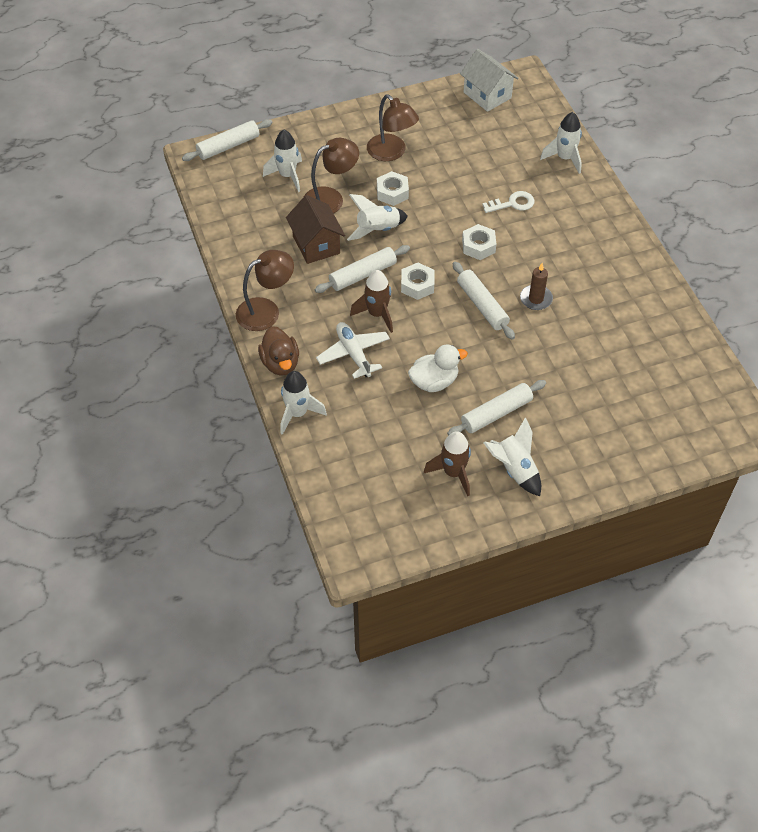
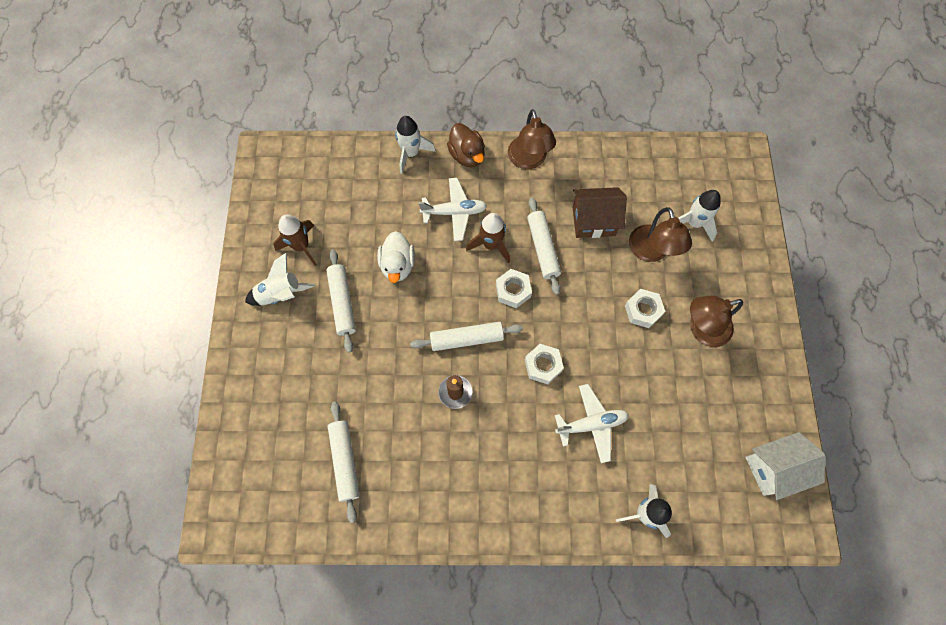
camera: 110 degrees right, 15 degrees up
(228, 146) = (750, 184): white rolling pin -> white rolling pin (345, 461)
(280, 363) = (467, 155): brown duck -> brown duck turned 120 degrees counterclockwise
(377, 230) = (595, 280): white rocket -> none
(512, 203) = (591, 424): white key -> white plane

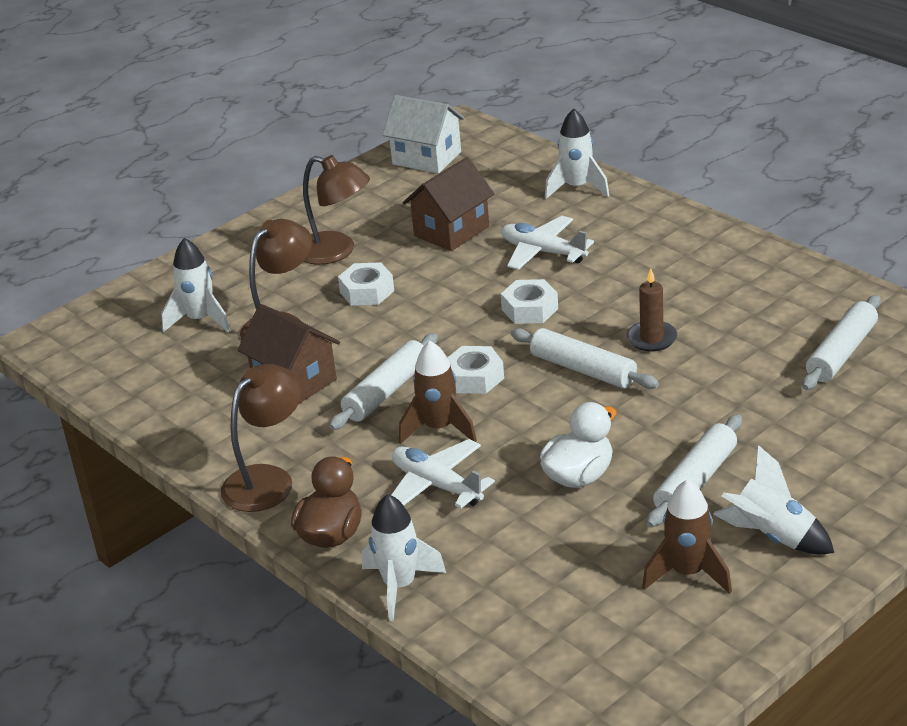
camera: 130 degrees left, 35 degrees down
(664, 401) = (451, 231): none -> brown house

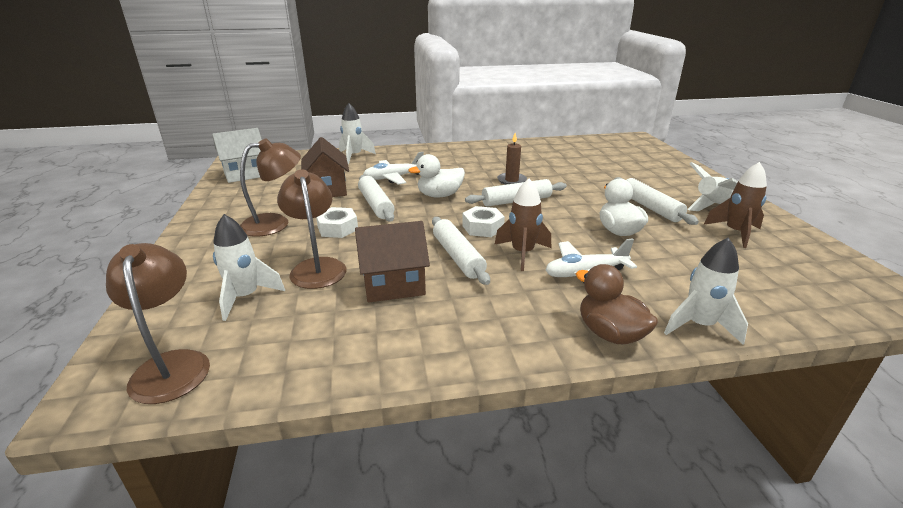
camera: 60 degrees left, 5 degrees down
(267, 480) = (506, 339): brown lamp -> brown lamp (172, 365)
(530, 309) = (439, 195): white nut -> white duck
(841, 353) = (575, 156): white rolling pin -> white rolling pin (376, 205)

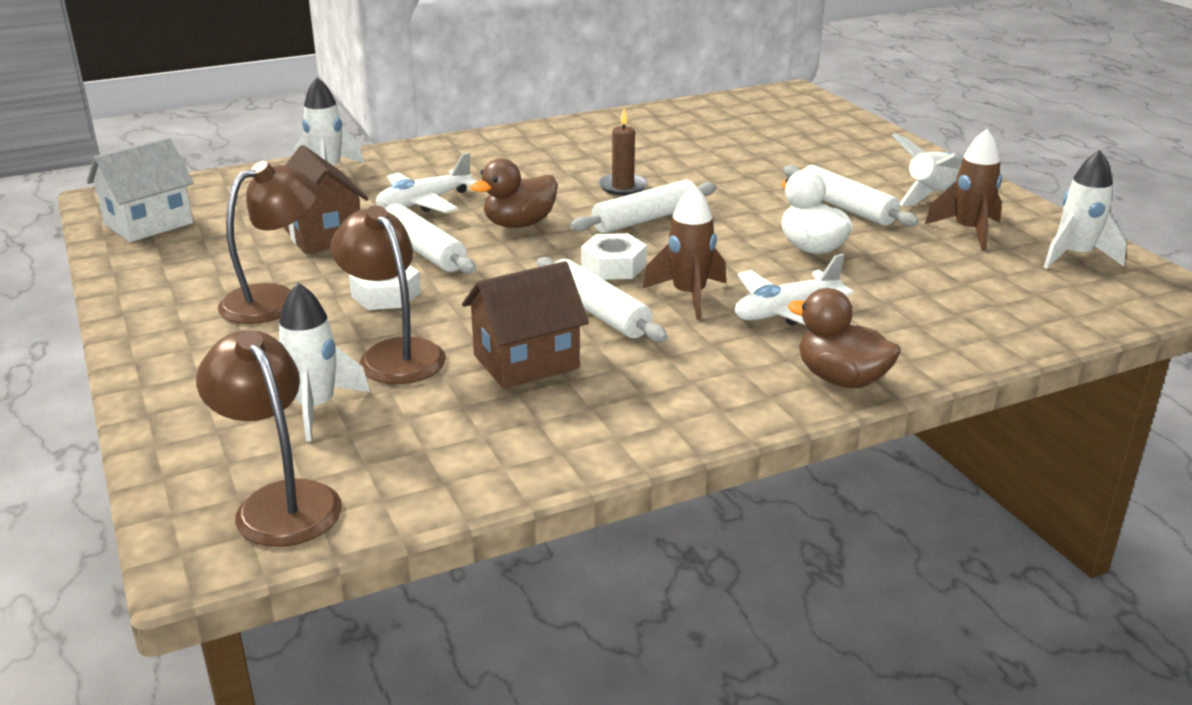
camera: 15 degrees left, 0 degrees up
(439, 195) = (519, 224): white duck -> brown duck
(699, 325) = (945, 354): white rocket -> white rocket (1075, 256)

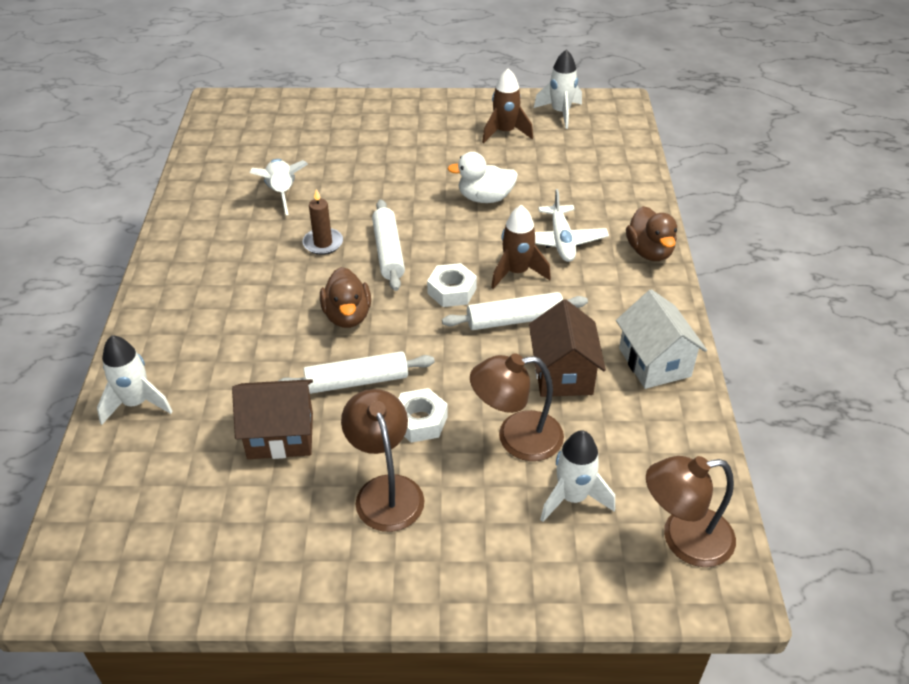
camera: 65 degrees left, 15 degrees up
(148, 224) = (154, 560): white house -> white house (654, 362)
(424, 203) = (263, 358): white plane -> none
(841, 379) = (649, 251): brown duck -> brown duck turned 75 degrees counterclockwise
(845, 208) = (437, 162): white rolling pin -> none
(933, 196) = (448, 123): white rocket -> white rocket (282, 193)

